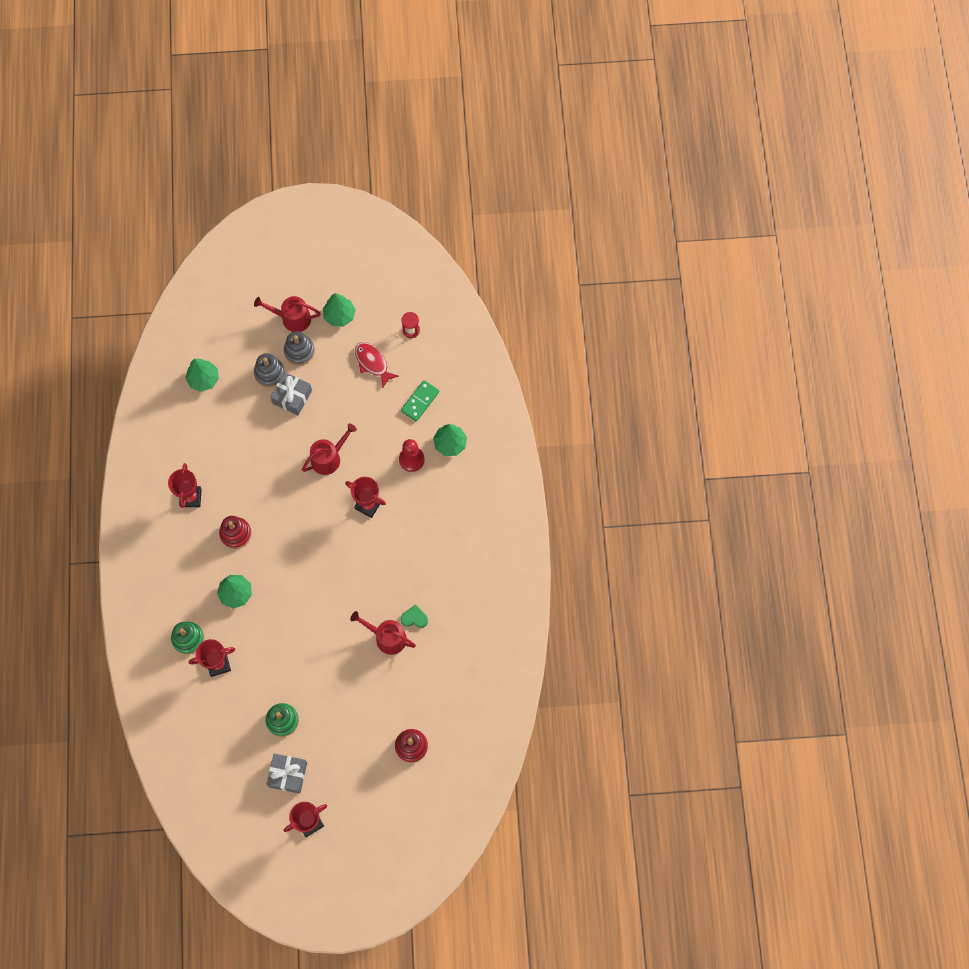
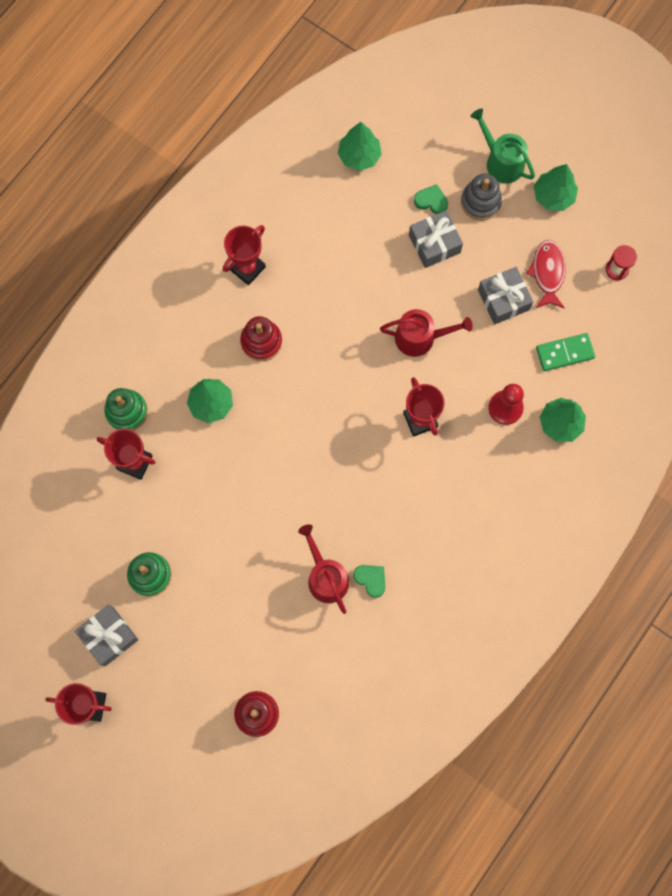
camera: 40 degrees right, 5 degrees up
(269, 373) = (431, 201): grey stacking toy -> green heart
(292, 318) = (501, 162): red watering can -> green watering can
(359, 398) = (503, 300): none -> grey gift

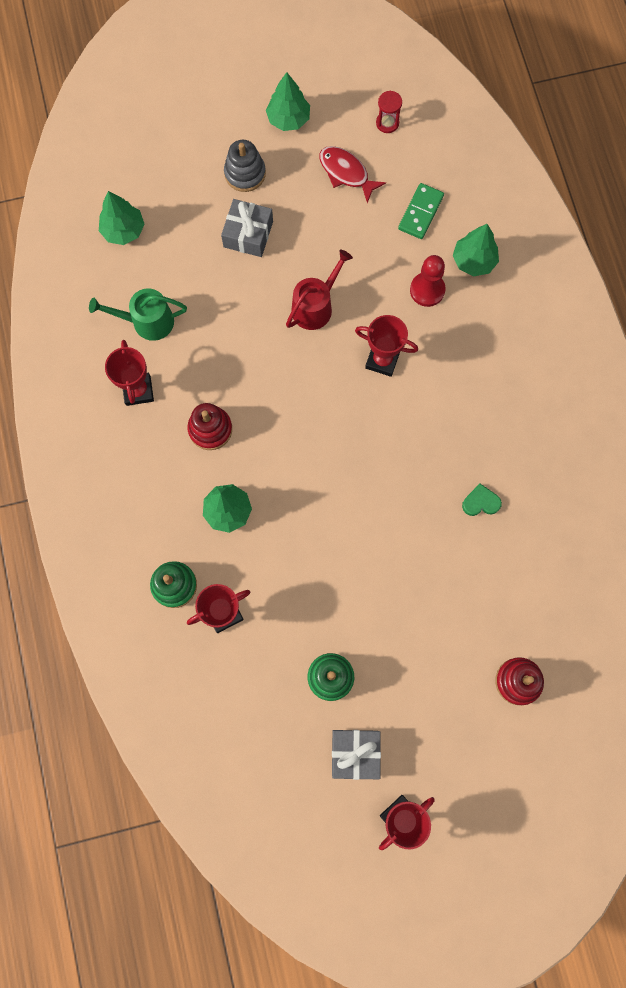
camera: 50 degrees left, 0 degrees up
(326, 577) = (449, 536): red watering can -> none
(431, 201) = (211, 208): green heart -> none
(501, 162) = (226, 133): green watering can -> green watering can (147, 322)
(503, 300) = (339, 221): grey gift -> none

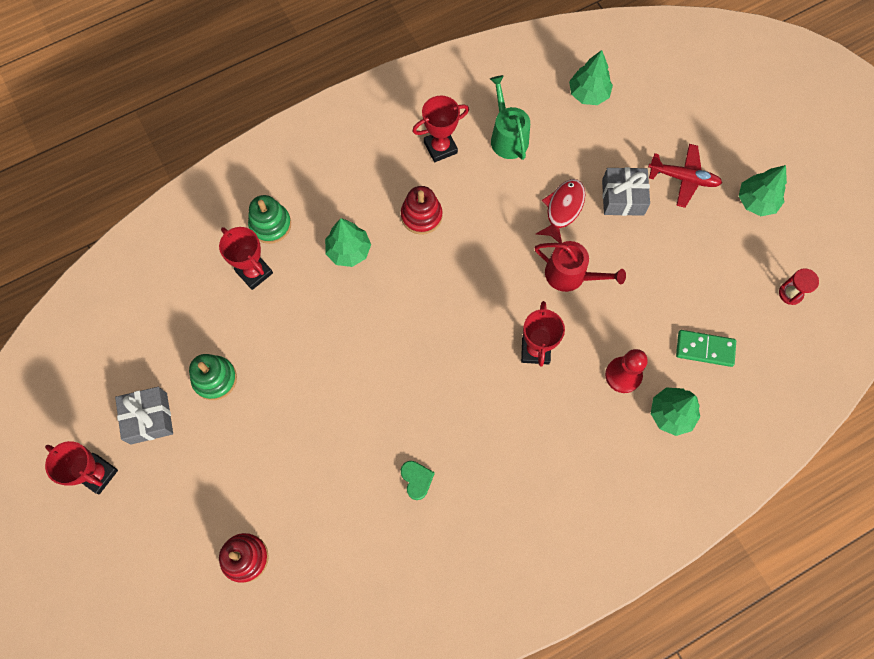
camera: 75 degrees right, 5 degrees down
(245, 173) = (683, 178): grey stacking toy -> red plane
(346, 173) = (720, 268): red fish -> red fish (563, 209)

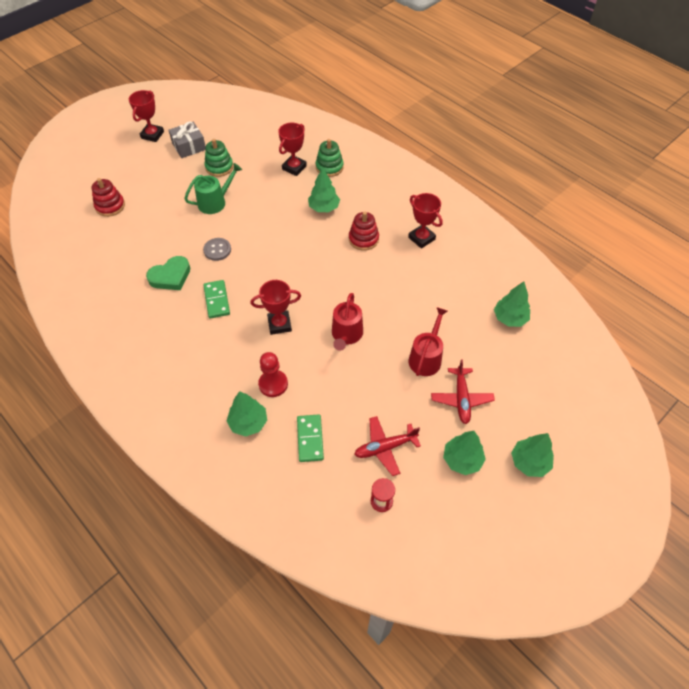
camera: 75 degrees right, 15 degrees down
(385, 408) = (217, 250): none -> grey button
(416, 479) = (170, 276): green heart -> green heart, size x1.62
(476, 422) = (217, 300): none -> green domino
(507, 137) = (447, 275): green watering can -> green watering can (215, 202)
(563, 209) = (400, 320): red fish -> none
(623, 197) = (426, 358): grey gift -> red watering can
(729, 273) = (385, 447): none -> red plane
(769, 140) = (529, 462): none -> green tree

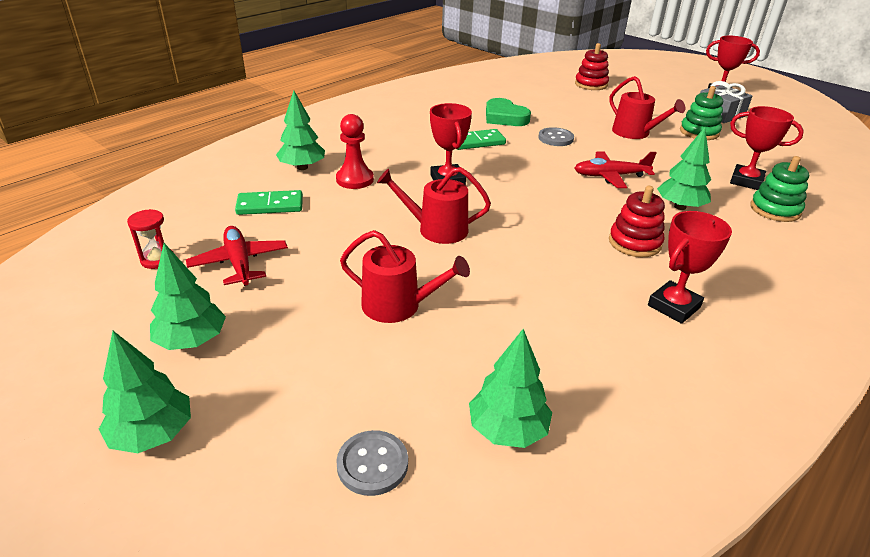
camera: 85 degrees right, 20 degrees down
(215, 202) = (635, 133): green watering can -> red watering can
(461, 399) = (311, 345): red plane -> red plane (610, 176)
(534, 369) = (372, 464): none -> grey button

